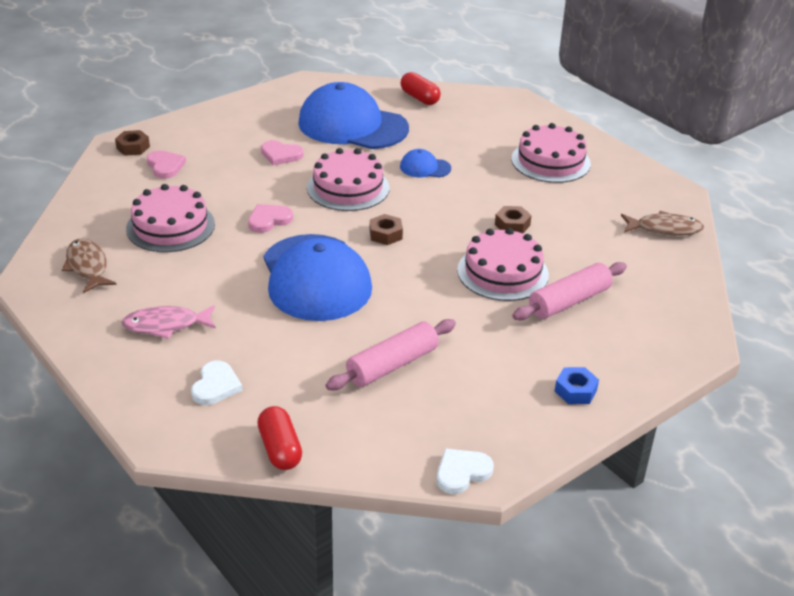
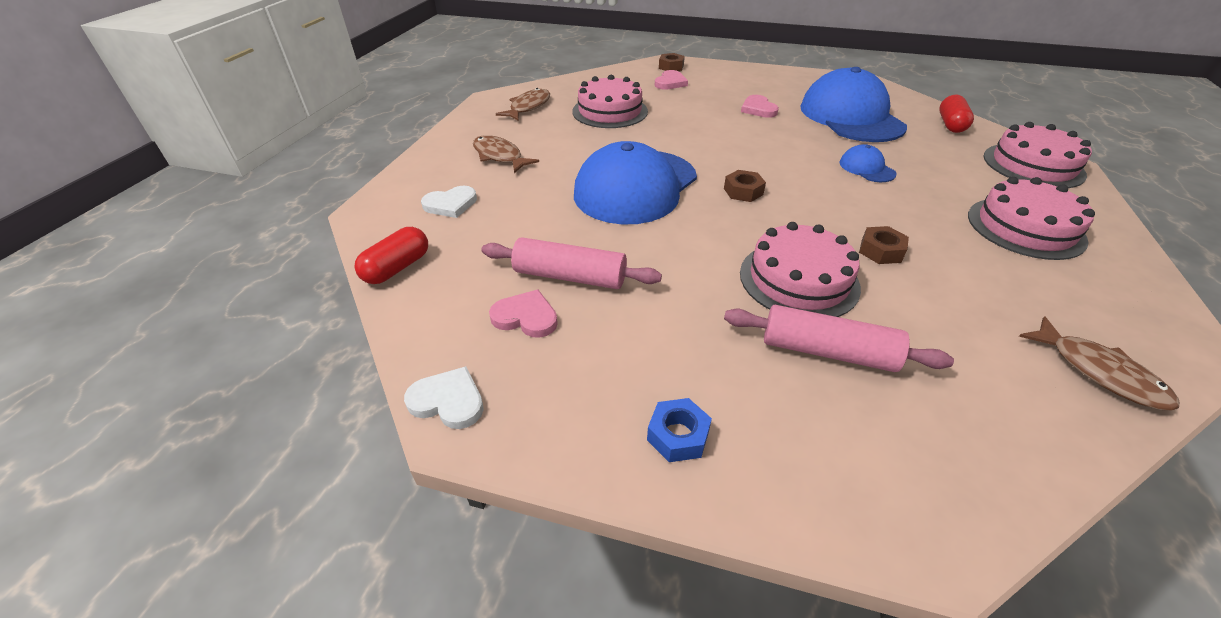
camera: 55 degrees right, 5 degrees up
(166, 325) = (499, 156): pink fish -> brown fish
(269, 220) = (675, 138): pink heart -> pink heart (526, 317)
(348, 188) = (771, 149): pink cake -> pink cake (1033, 165)

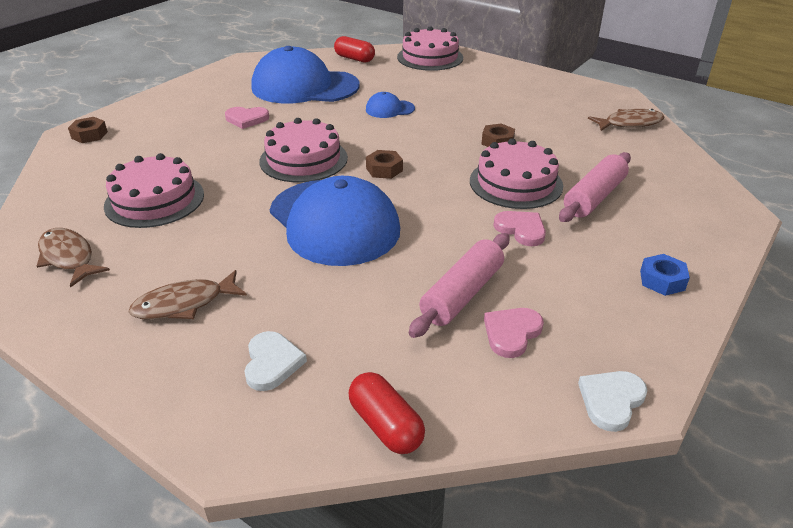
camera: 70 degrees left, 5 degrees down
(670, 83) = (130, 146): pink heart -> pink heart (521, 229)
(1025, 227) = (497, 88): pink cake -> pink cake (303, 159)

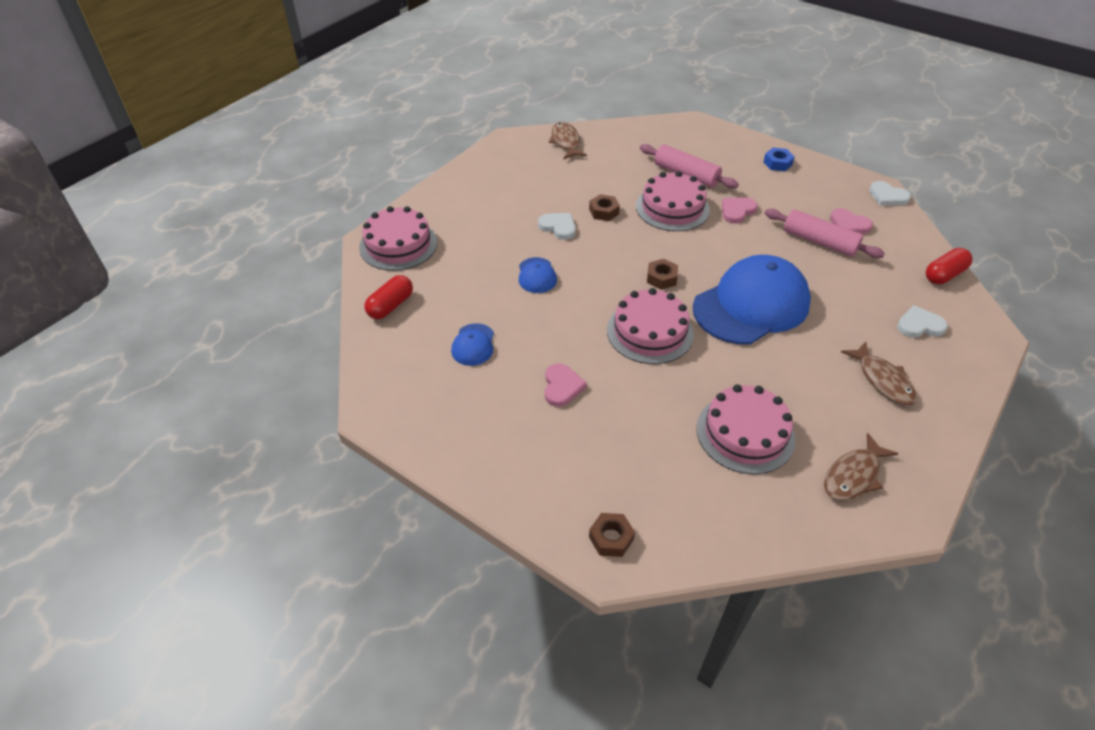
camera: 90 degrees left, 10 degrees up
(304, 87) = (473, 345): blue cap -> blue cap, size x0.43
(465, 119) = (558, 227): none -> white heart

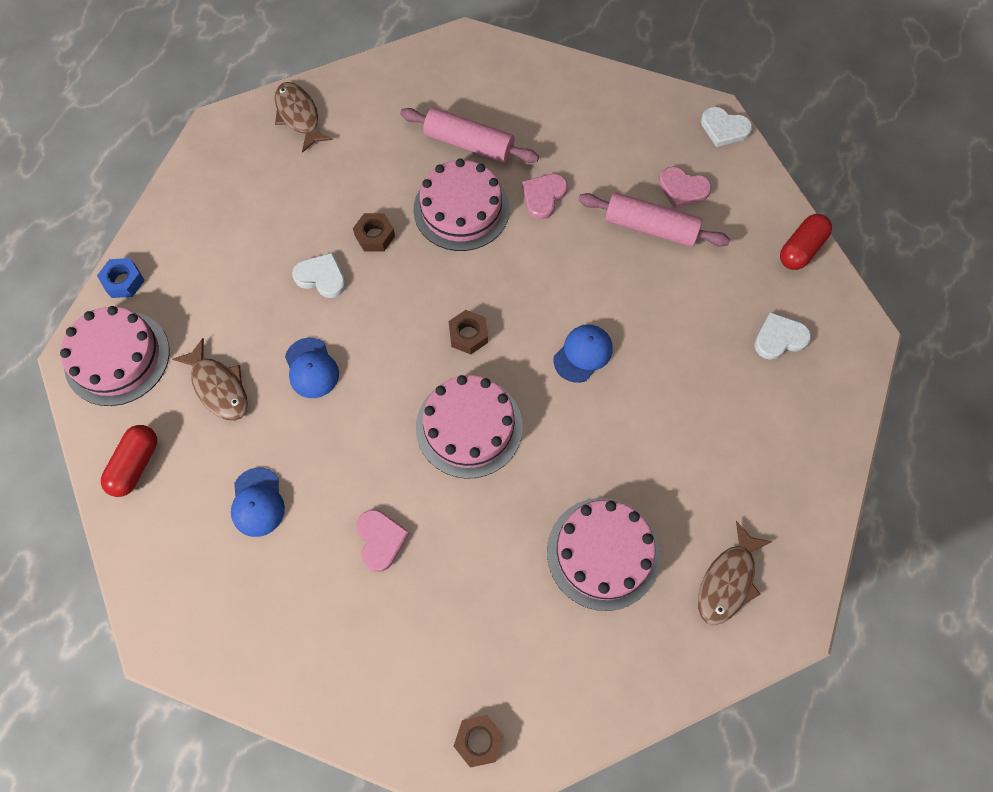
camera: 15 degrees left, 20 degrees up
(751, 305) = (583, 354): blue cap -> blue cap, size x0.43
(777, 163) = (582, 98): blue nut -> blue nut (124, 281)
(882, 380) = (745, 434): brown fish -> brown fish (218, 387)

